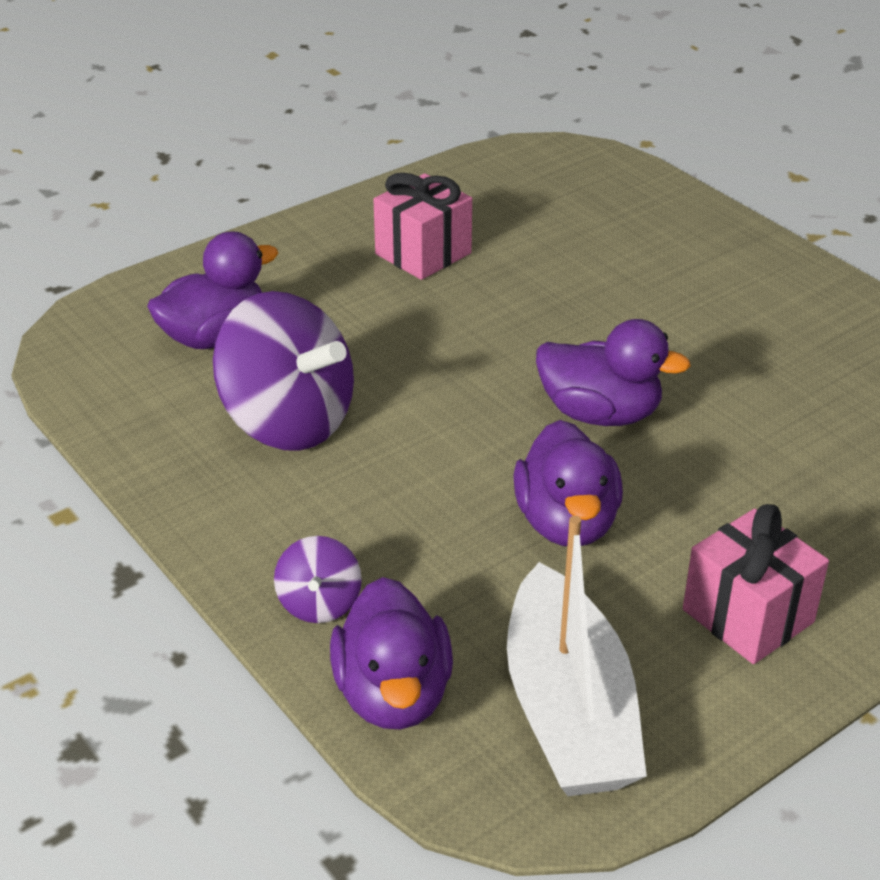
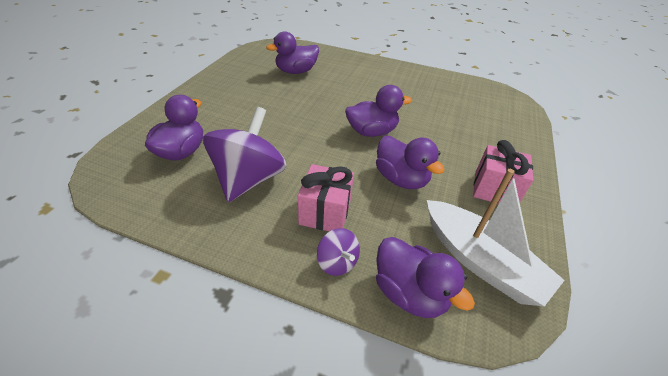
camera: 35 degrees left, 5 degrees up
(288, 422) = (249, 179): purple spinning top -> purple spinning top turned 75 degrees counterclockwise
(423, 254) = (250, 92): pink gift -> pink gift (325, 212)
(560, 232) = (296, 71): none -> purple duck

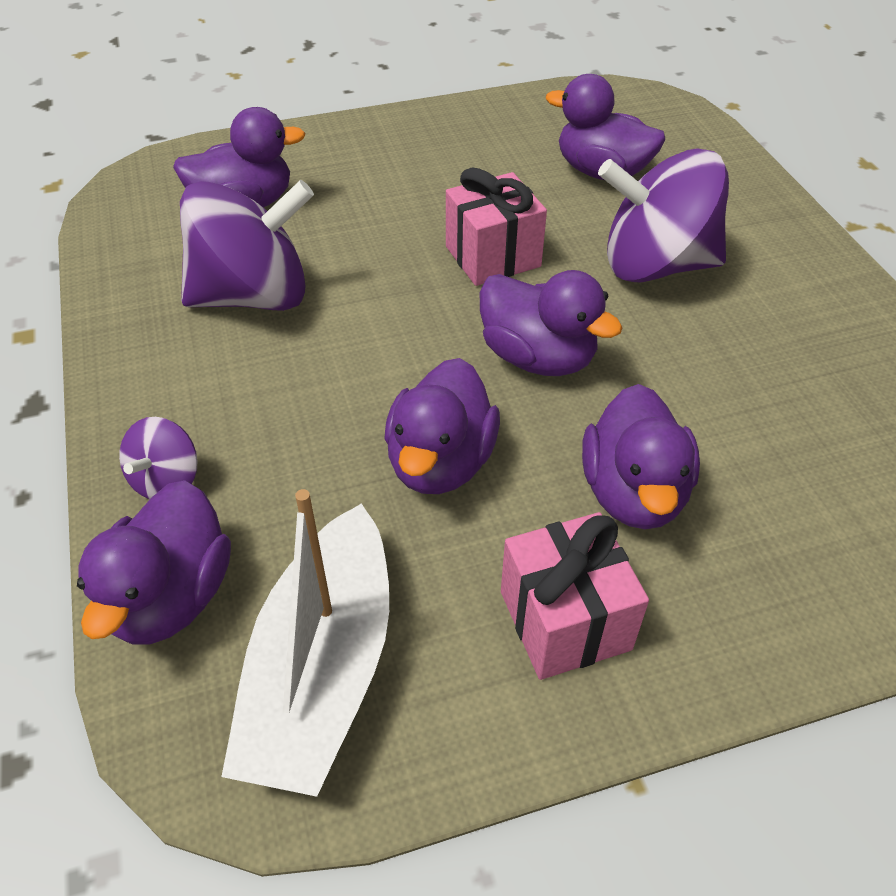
camera: 55 degrees right, 5 degrees up
(325, 212) = (259, 413): pink gift -> pink gift (492, 256)
(355, 88) = (655, 265): none -> purple spinning top
(451, 147) = (633, 493): none -> purple duck

